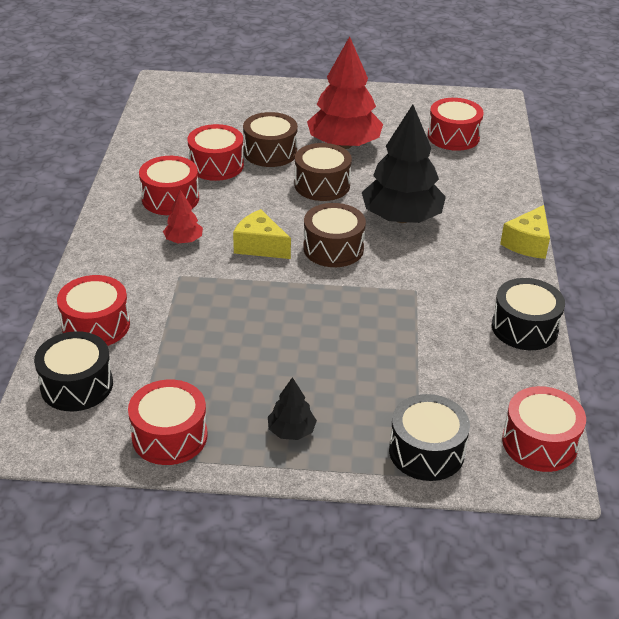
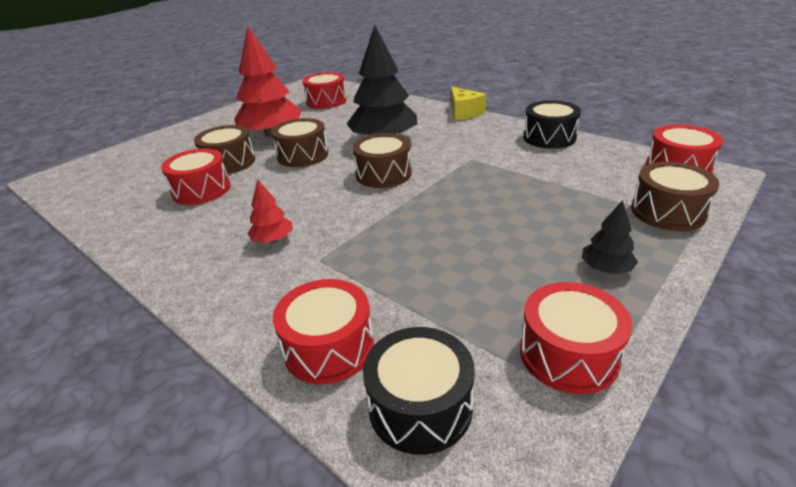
camera: 50 degrees left, 5 degrees down
(170, 198) = (204, 227): red drum -> none
(260, 246) = (337, 204): yellow cheese -> none
(426, 451) = (667, 212): black drum -> brown drum

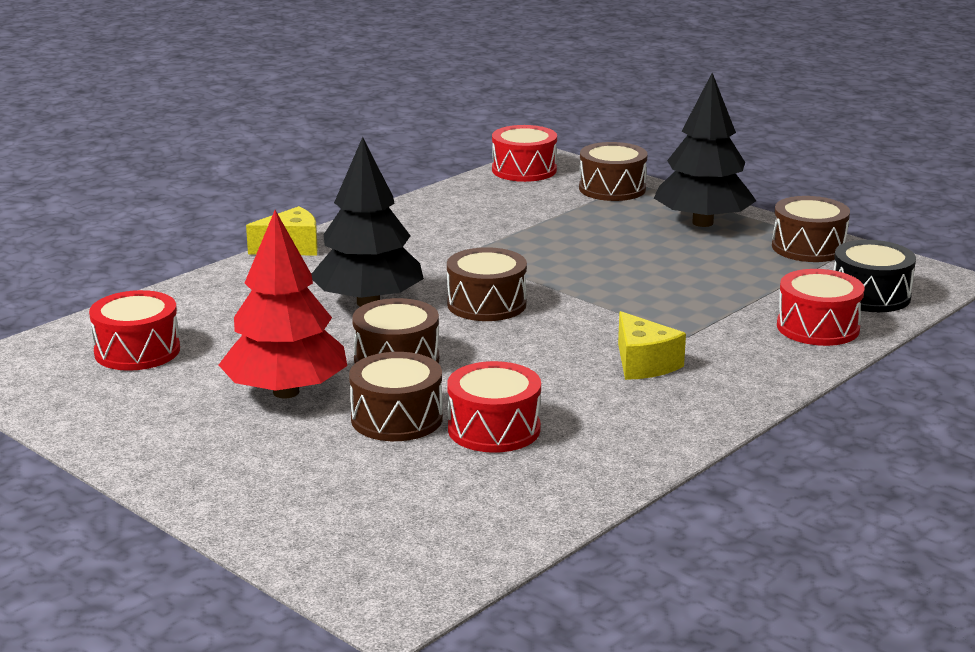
camera: 90 degrees left, 10 degrees down
(273, 239) = (643, 364): red tree -> yellow cheese
(549, 137) = (416, 210): black drum -> none
(568, 354) = (808, 247): red drum -> brown drum
(606, 268) = (702, 223): black tree -> black tree, size x2.17

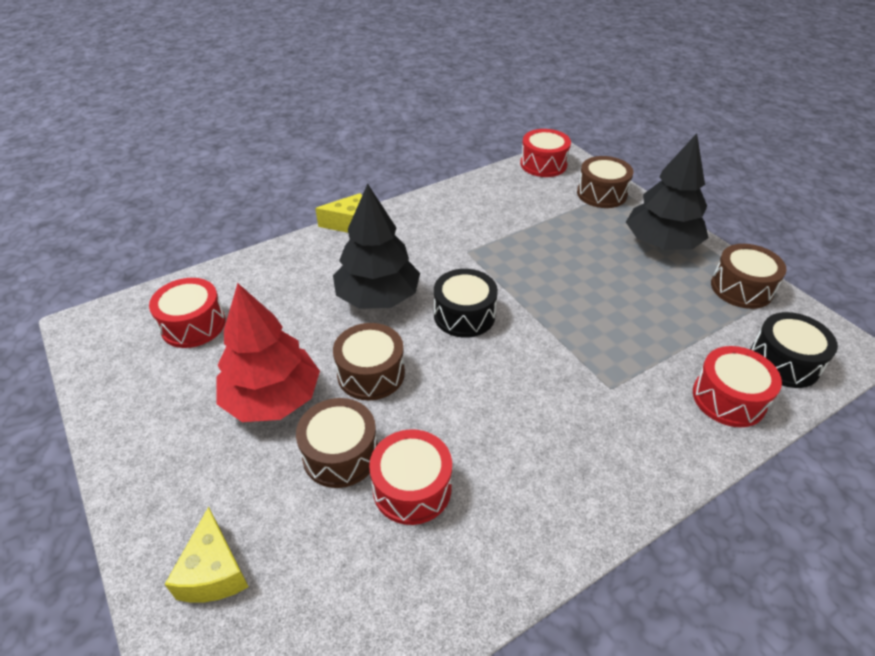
camera: 15 degrees right, 20 degrees up
(486, 304) = (464, 315): brown drum -> black drum
(643, 364) = (565, 420): yellow cheese -> yellow cheese (214, 572)

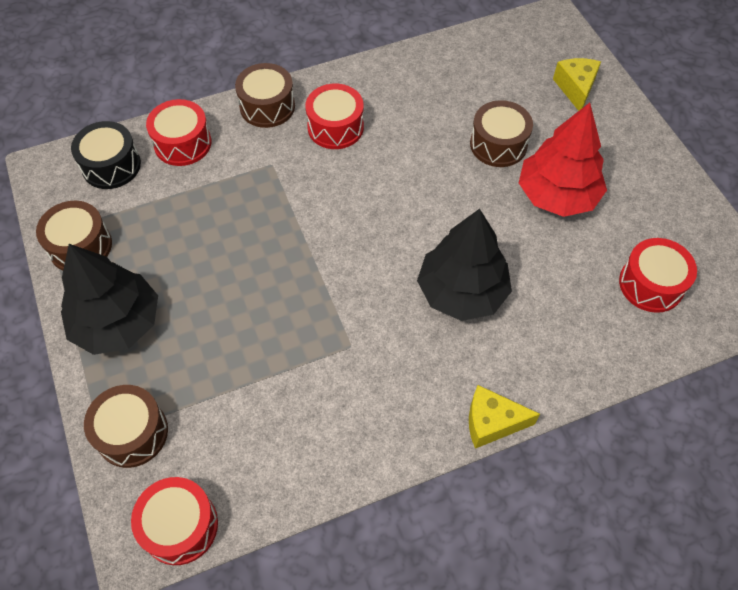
camera: 170 degrees left, 15 degrees up
(371, 373) = (472, 206): brown drum -> brown drum (267, 106)
(412, 488) = (447, 116): red drum -> red drum (335, 127)
(464, 315) = (376, 255): black drum -> none

